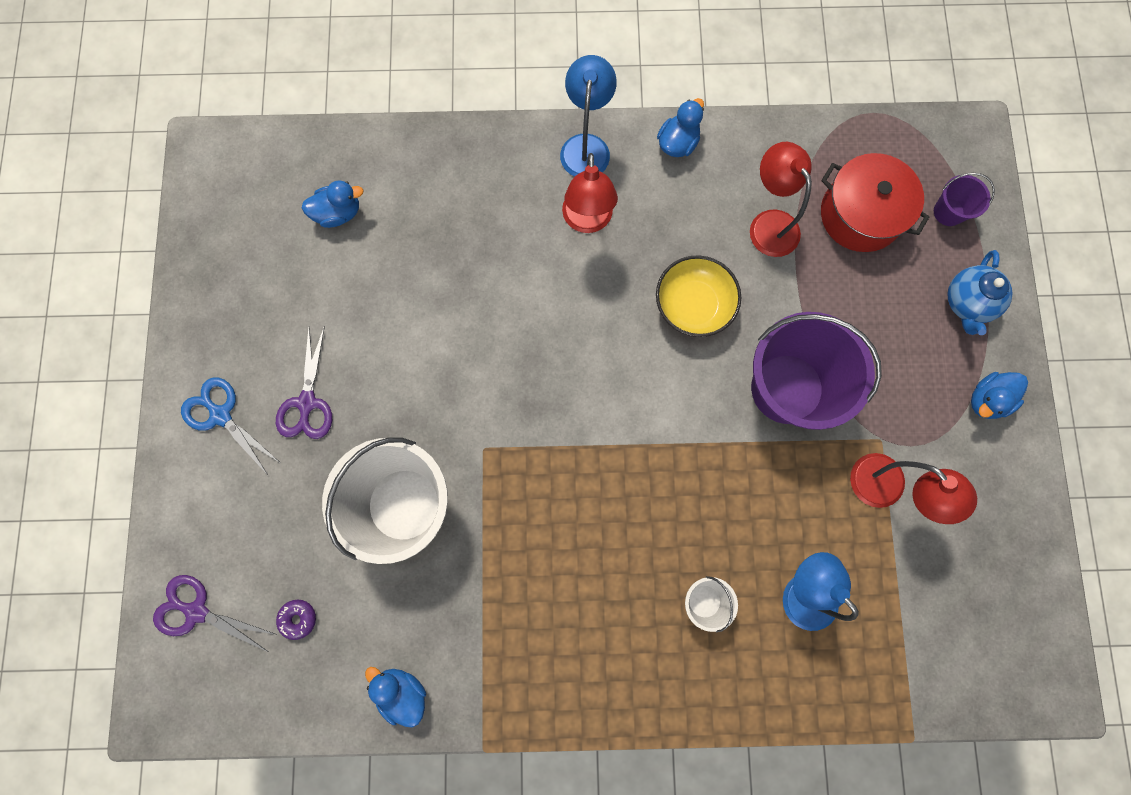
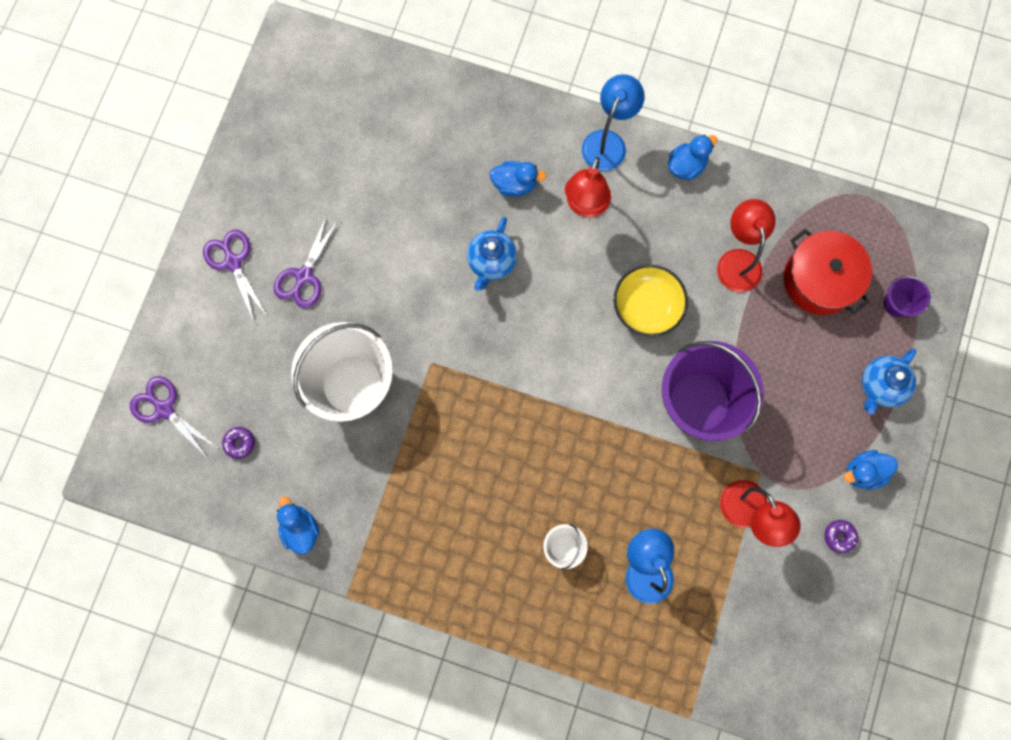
camera: 20 degrees right, 0 degrees up
(221, 415) = (233, 262): blue scissors -> purple scissors
(338, 213) = (382, 129): blue duck -> blue duck (515, 184)
(509, 315) = (491, 262): none -> blue teapot
(990, 478) = (839, 536): none -> purple donut

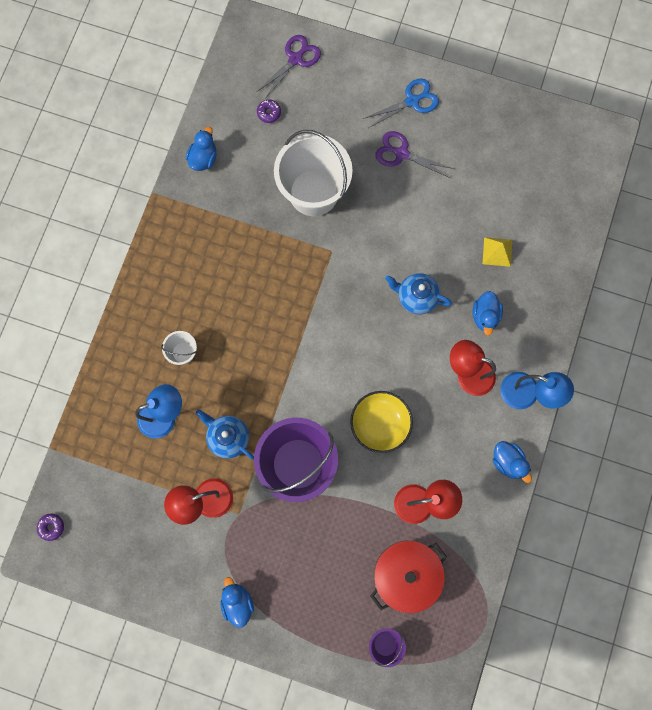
camera: 90 degrees right, 0 degrees up
(233, 262) = (412, 101): purple scissors -> blue scissors
(300, 528) = (203, 158): blue duck -> blue duck turned 45 degrees counterclockwise
(435, 168) = (497, 251): none -> yellow pyramid
(839, 536) = (184, 577): purple donut -> purple donut (51, 527)
(880, 386) = (311, 623): blue teapot -> blue teapot (228, 437)

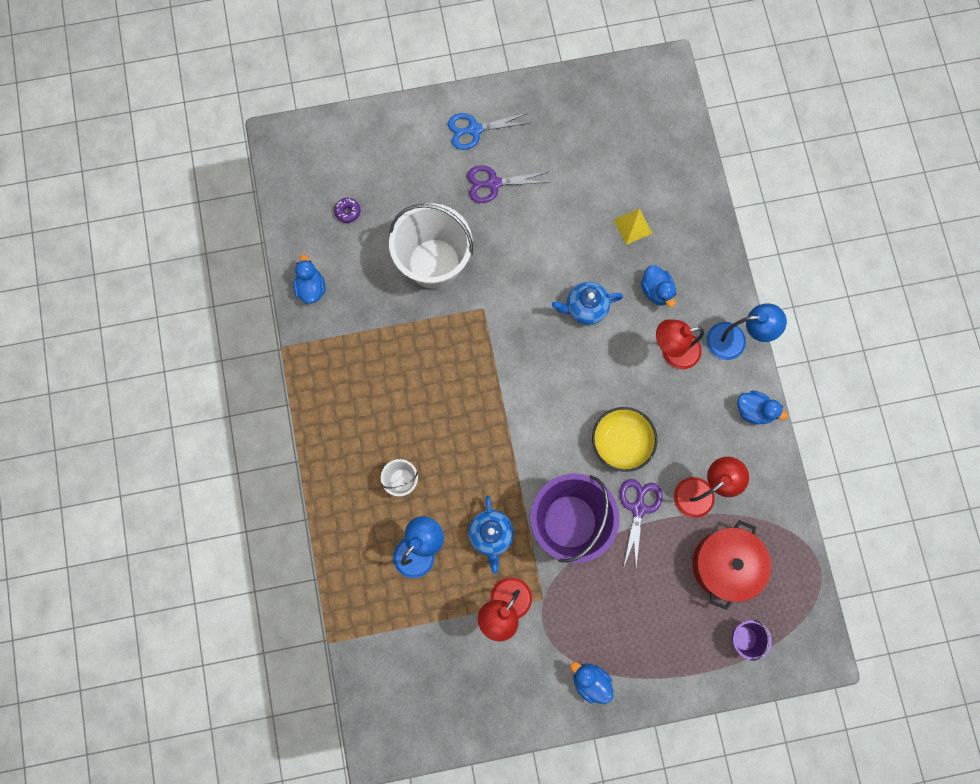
camera: 30 degrees left, 0 degrees up
(51, 527) = (375, 715): purple donut -> none
(228, 437) = (491, 535): blue teapot -> blue teapot turned 105 degrees counterclockwise
(295, 59) = (342, 148): purple scissors -> purple scissors (638, 508)
(412, 101) = (474, 130): blue scissors -> blue scissors turned 135 degrees counterclockwise

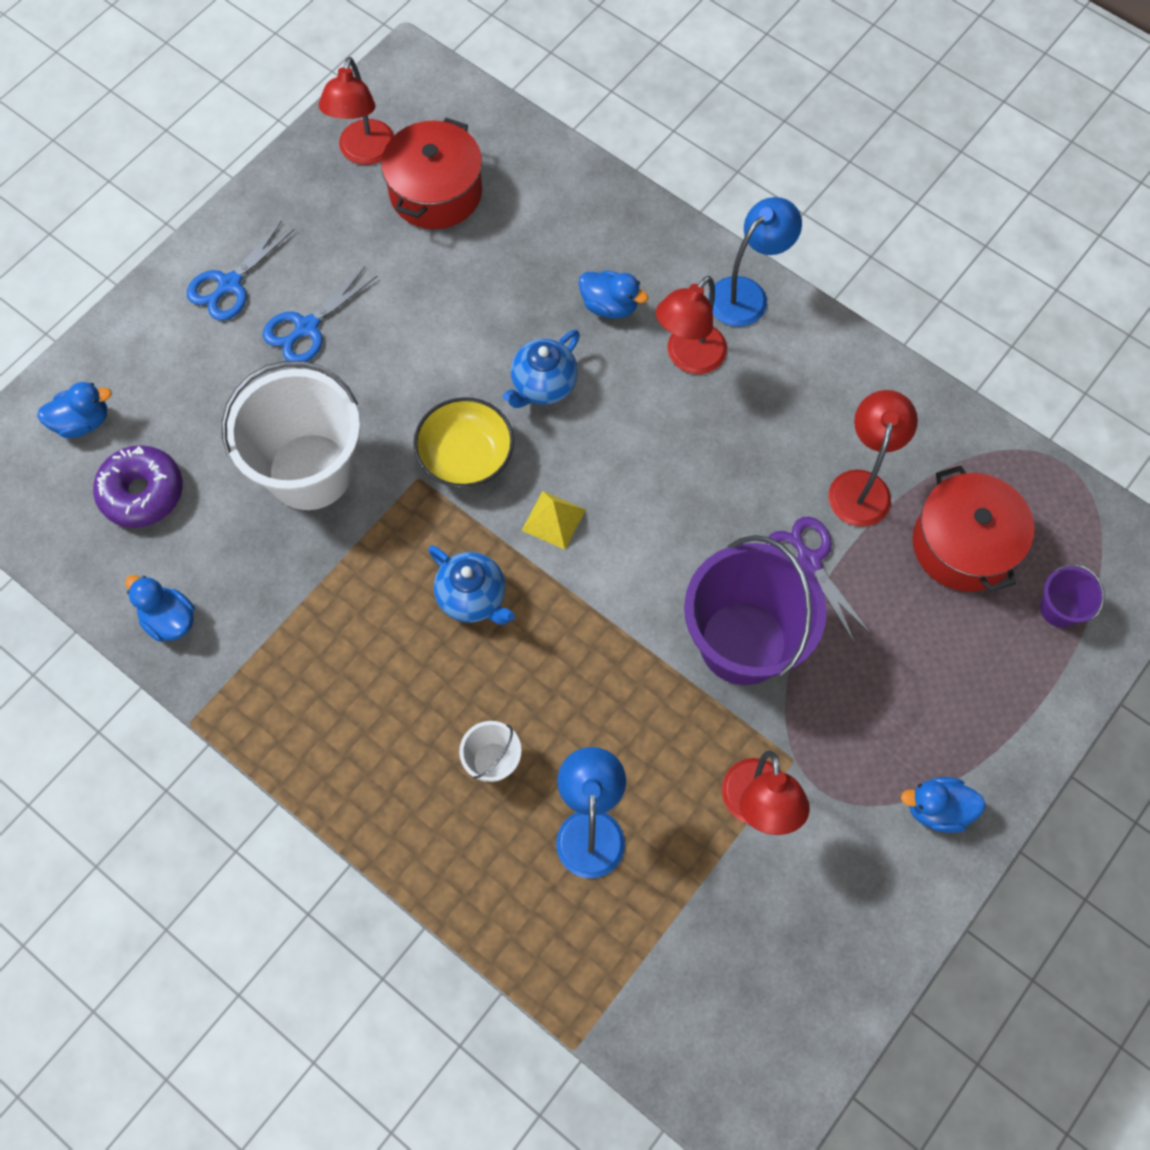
camera: 40 degrees left, 10 degrees down
(348, 212) = (142, 493): purple donut -> purple donut, size x2.04
(491, 535) = (663, 735): blue teapot -> blue teapot (473, 598)
(493, 183) = (306, 328): purple scissors -> blue scissors
(601, 105) = (364, 153): none -> red lamp
(620, 156) = (436, 192): none -> red pot
(621, 442) = (721, 502): yellow bowl -> yellow bowl (466, 457)
(632, 226) = (518, 256): yellow pyramid -> yellow pyramid (553, 519)
(754, 410) = (837, 352): blue duck -> blue duck (83, 422)

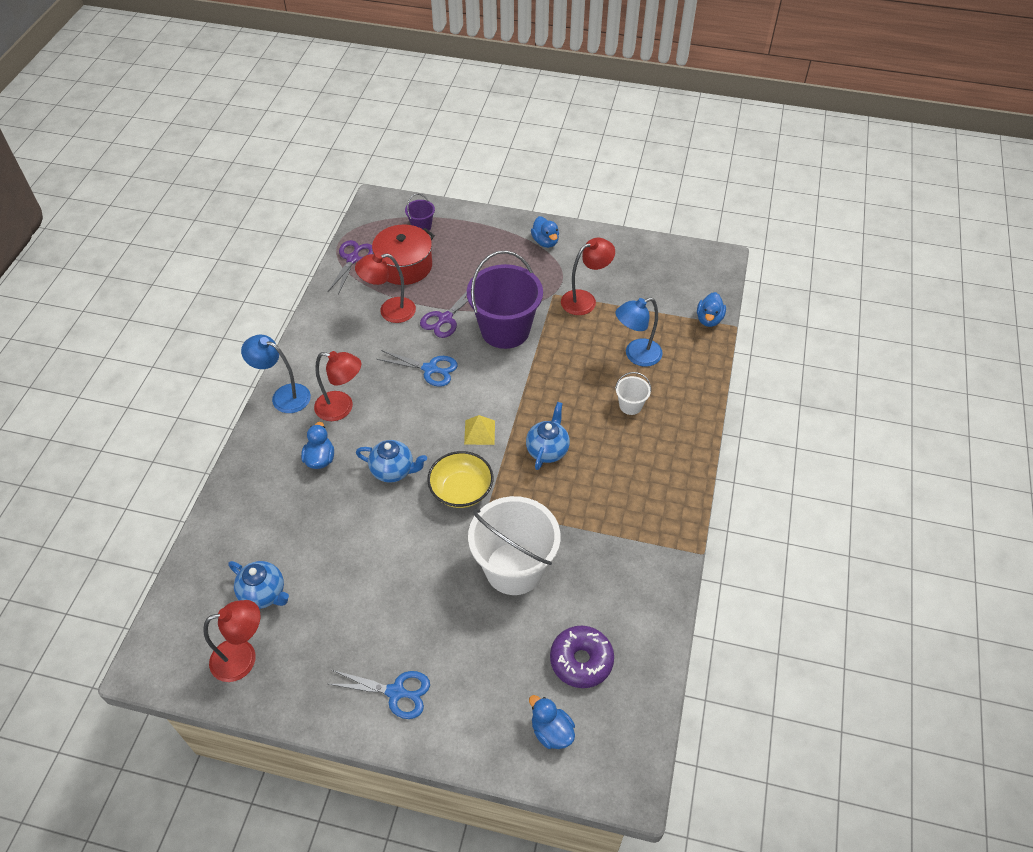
camera: 115 degrees left, 15 degrees down
(169, 619) = (652, 597): blue duck -> blue duck (709, 319)
(306, 328) = (410, 623): blue scissors -> blue scissors (430, 369)
(436, 192) = (264, 594): red pot -> blue teapot
(1012, 471) = (352, 259): none -> purple scissors

